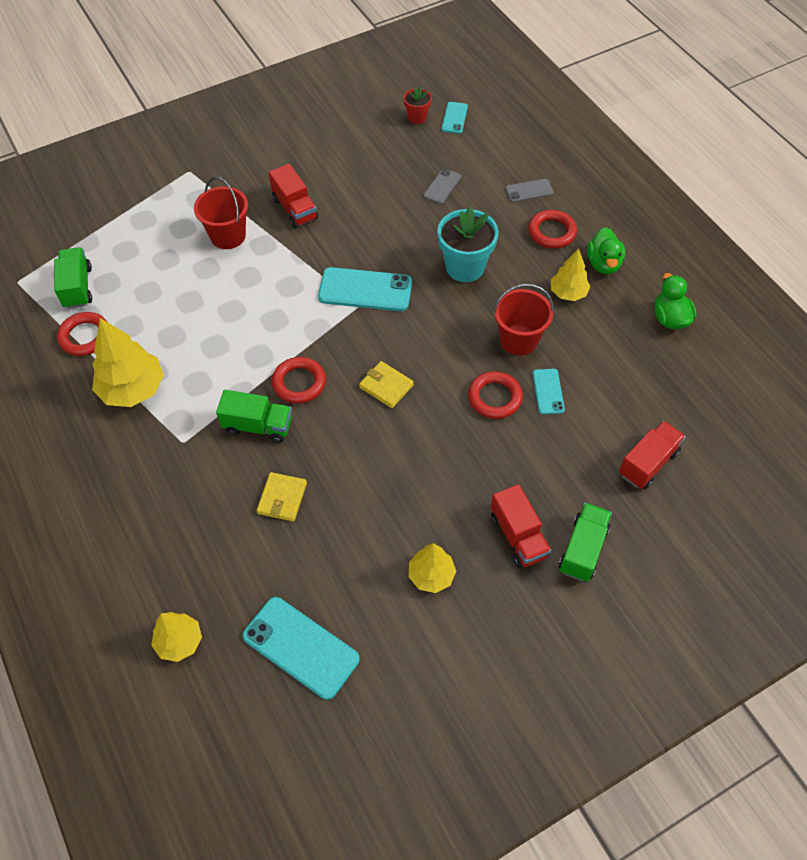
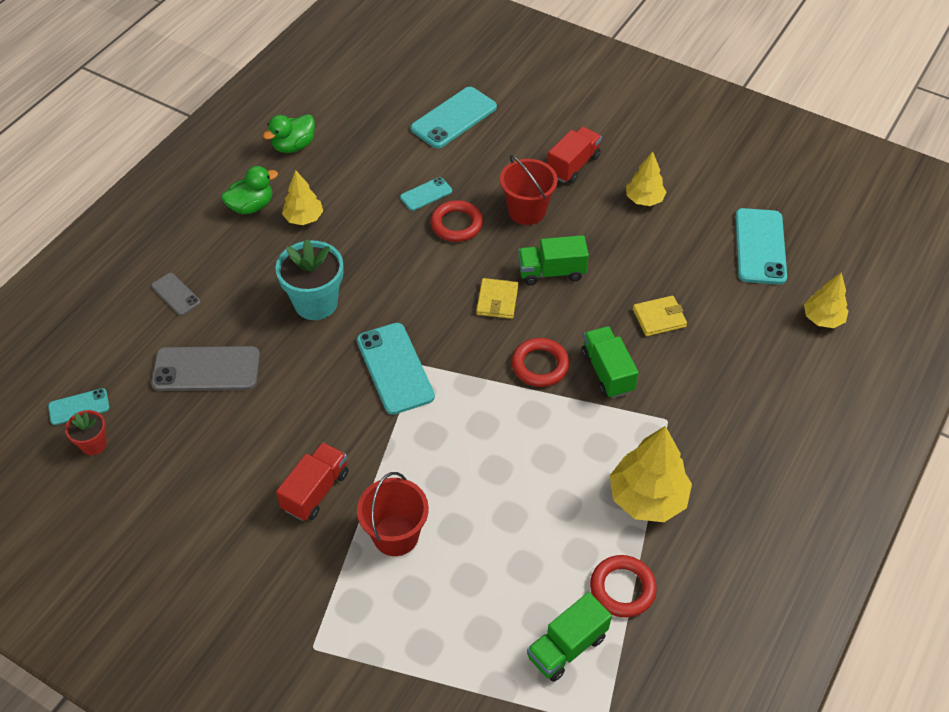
camera: 120 degrees left, 5 degrees down
(442, 186) = (206, 369): grey phone -> grey phone, size x1.85
(518, 340) = (382, 232): red bucket -> red bucket (527, 211)
(552, 232) = (229, 256): red ring -> none
(583, 549) = (555, 129): green truck -> green truck (551, 272)
(648, 463) = (454, 118): red truck -> turquoise phone

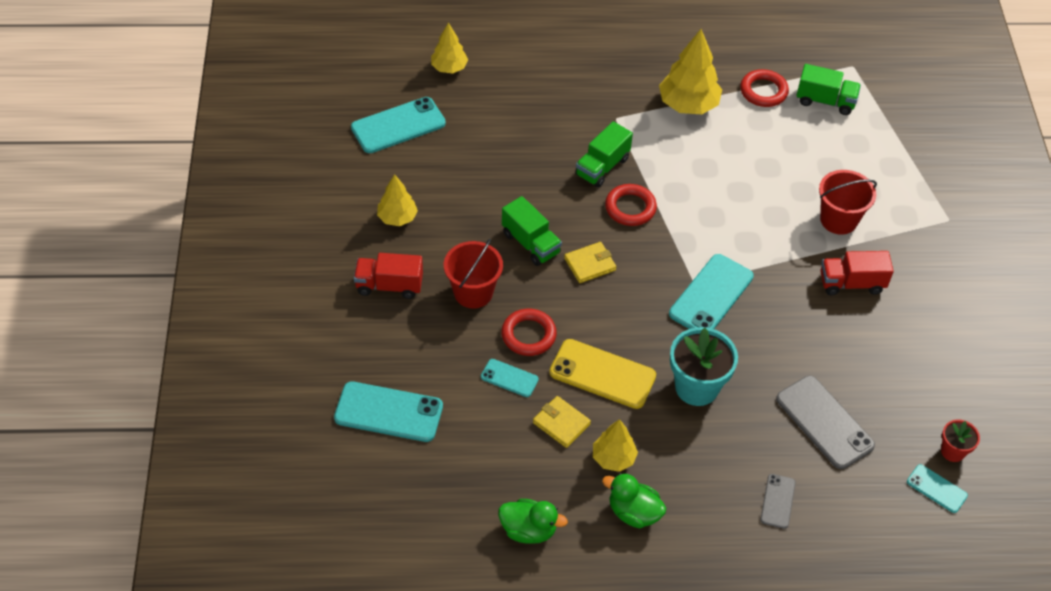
camera: 125 degrees left, 0 degrees up
(381, 250) = (602, 374): none -> yellow phone
(659, 318) = (524, 158): yellow wallet -> yellow wallet (561, 423)

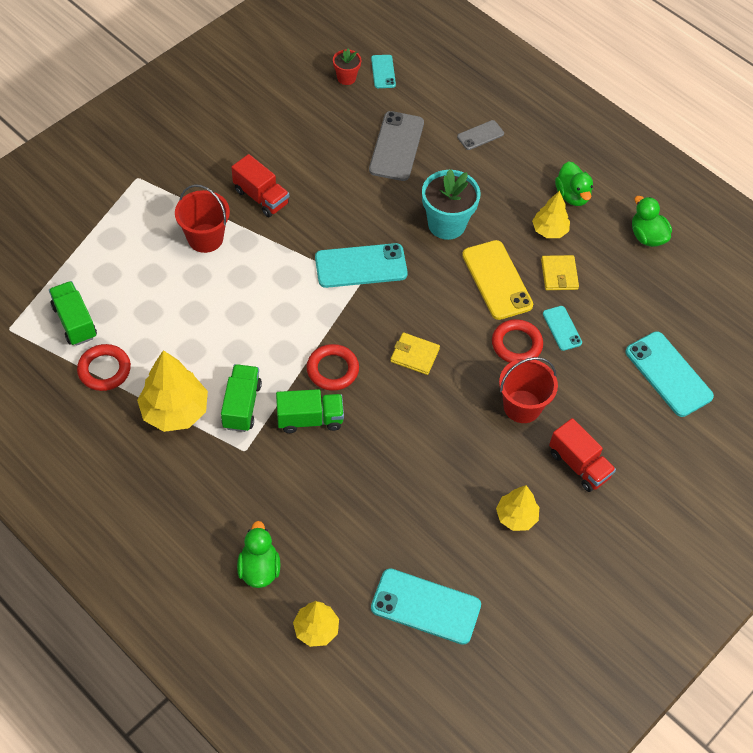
camera: 135 degrees left, 5 degrees up
(521, 69) = (259, 568): none -> green duck
(531, 243) = (438, 407): green truck -> green truck (242, 405)

